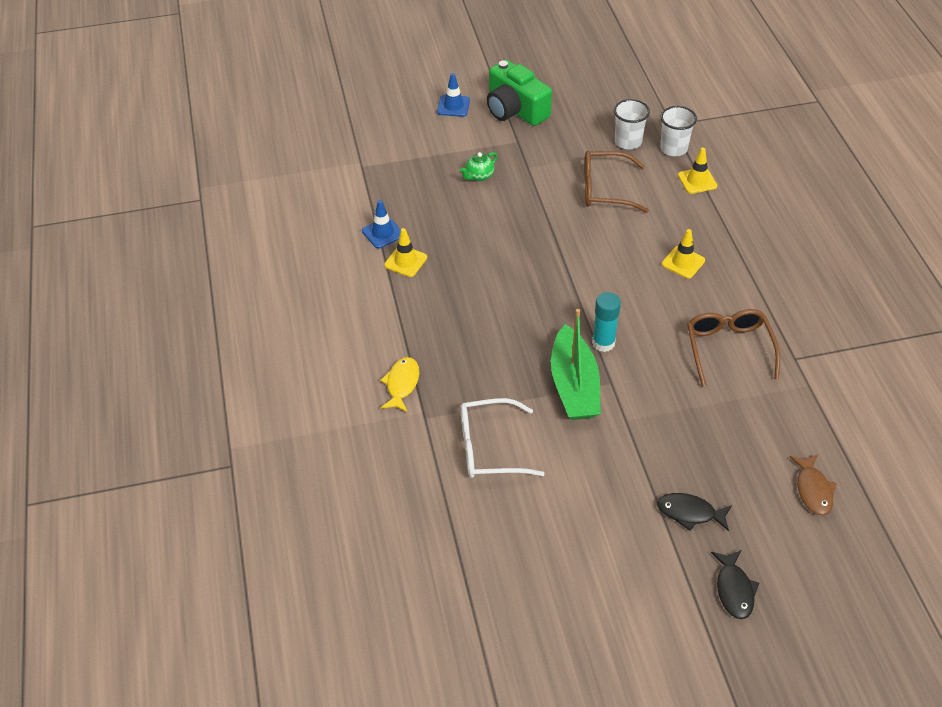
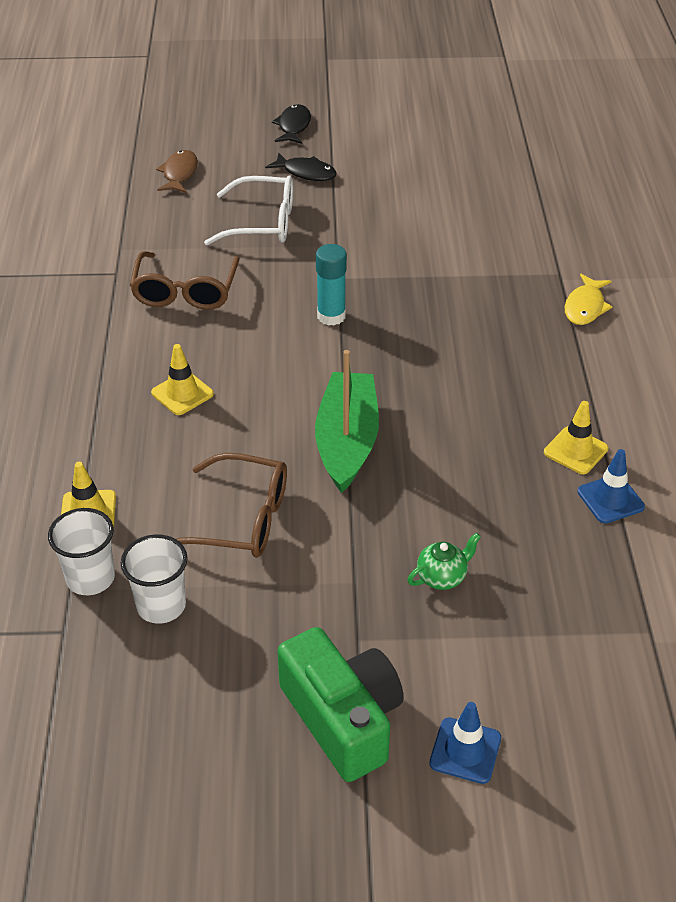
camera: 170 degrees left, 5 degrees down
(489, 448) = (491, 240): white glasses -> white glasses (262, 223)
(574, 385) = (382, 280): green boat -> green boat (347, 441)

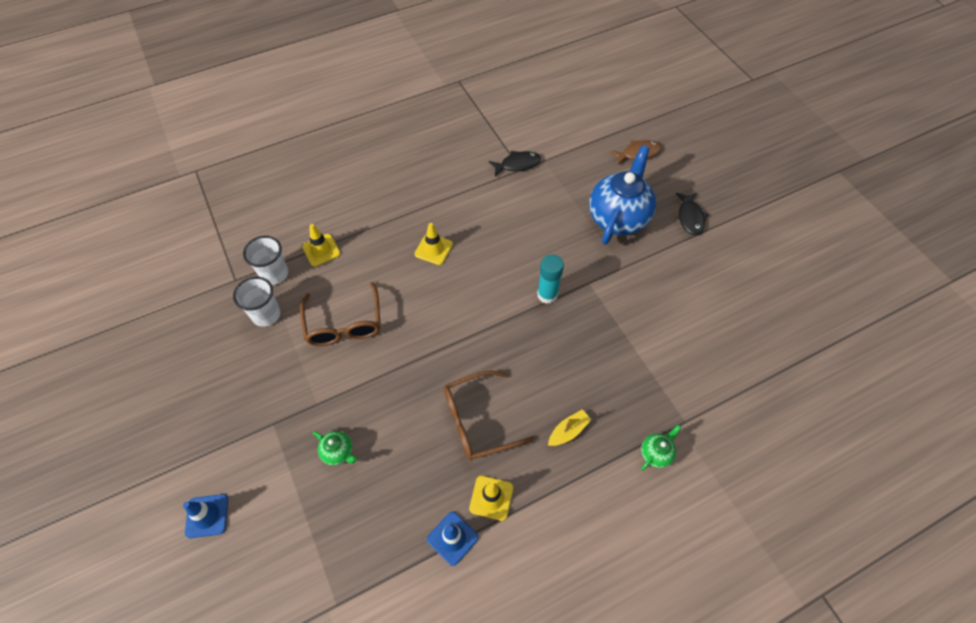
camera: 65 degrees right, 15 degrees up
(185, 291) = (524, 209): brown glasses -> brown glasses (478, 421)
(262, 223) = (618, 218): white glasses -> blue teapot
(293, 126) = (738, 188): black fish -> black fish (517, 164)
(342, 718) = (213, 439): green camera -> none
(347, 441) = (433, 352): green boat -> none
(524, 361) = (568, 431): none -> yellow boat
(585, 307) = (656, 453): yellow fish -> green teapot

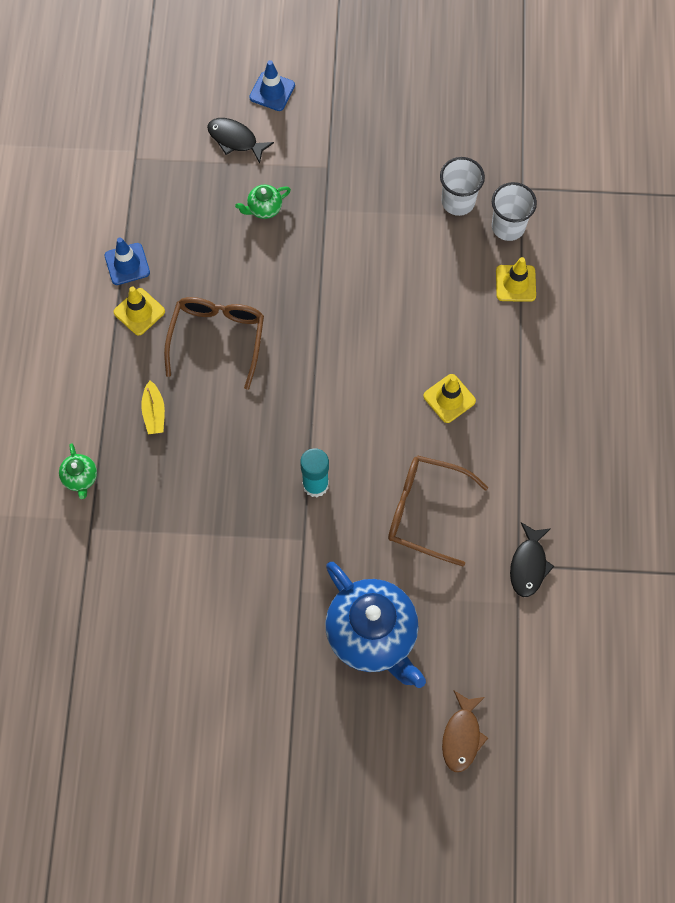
camera: 120 degrees right, 10 degrees up
(344, 324) = (402, 267): brown glasses -> brown glasses (425, 511)
(690, 217) = (321, 725): black fish -> black fish (235, 140)

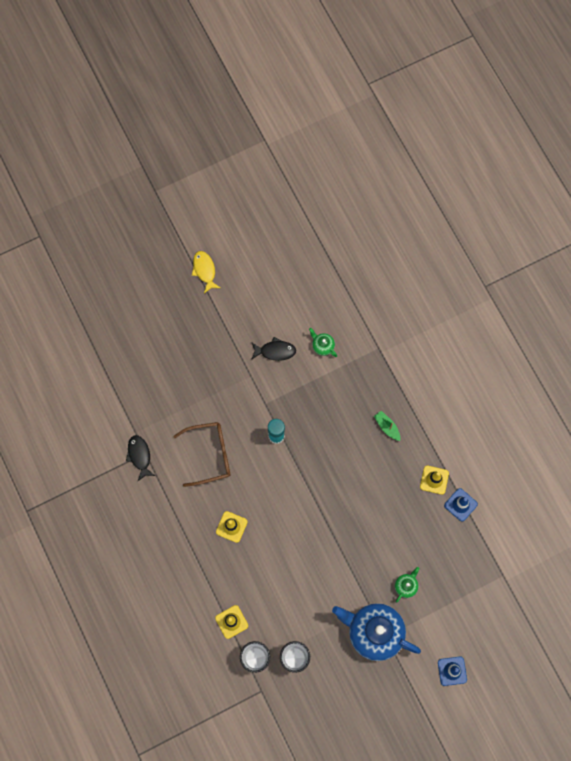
camera: 150 degrees right, 5 degrees up
(80, 478) = (401, 370): green teapot -> green teapot (322, 346)
(154, 412) = (387, 427): yellow boat -> green boat
(217, 338) = (381, 489): brown glasses -> none
(235, 140) = (452, 623): black fish -> black fish (275, 351)
(272, 803) = (204, 270): none -> yellow fish
(372, 635) = (201, 375): blue teapot -> blue teapot (374, 632)
(462, 736) = (129, 350): brown fish -> none

